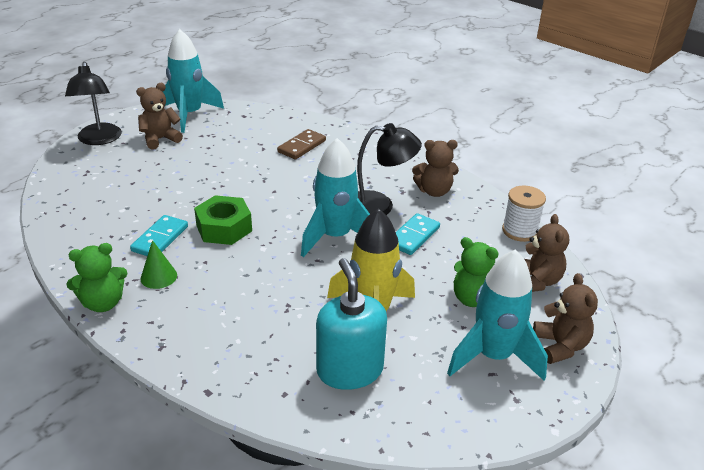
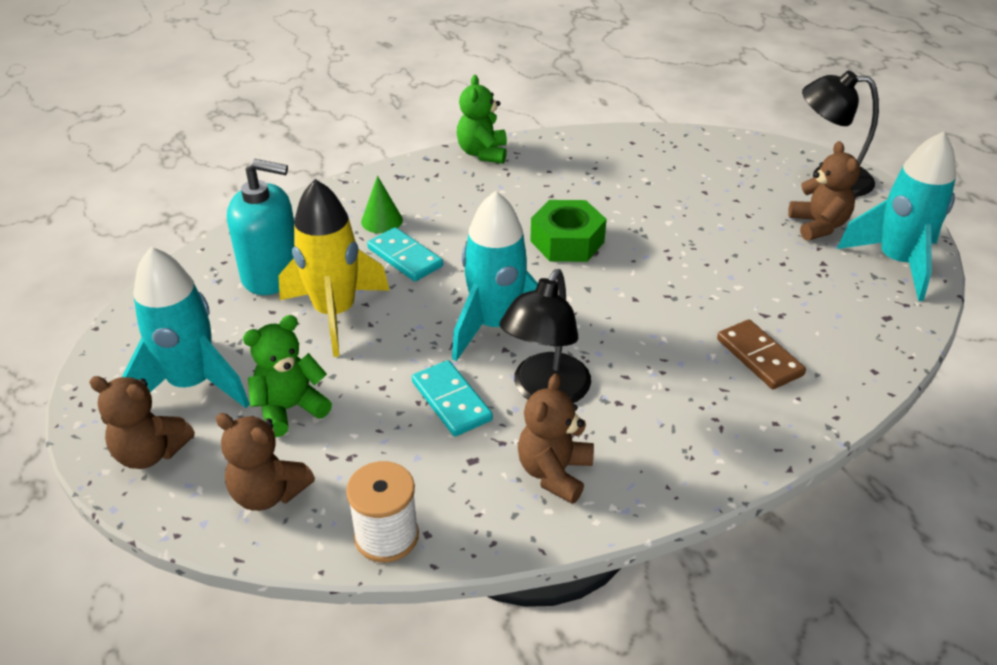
camera: 115 degrees right, 5 degrees up
(158, 276) = (502, 187): green cone -> green cone (381, 221)
(160, 239) = (571, 196): turquoise domino -> turquoise domino (405, 257)

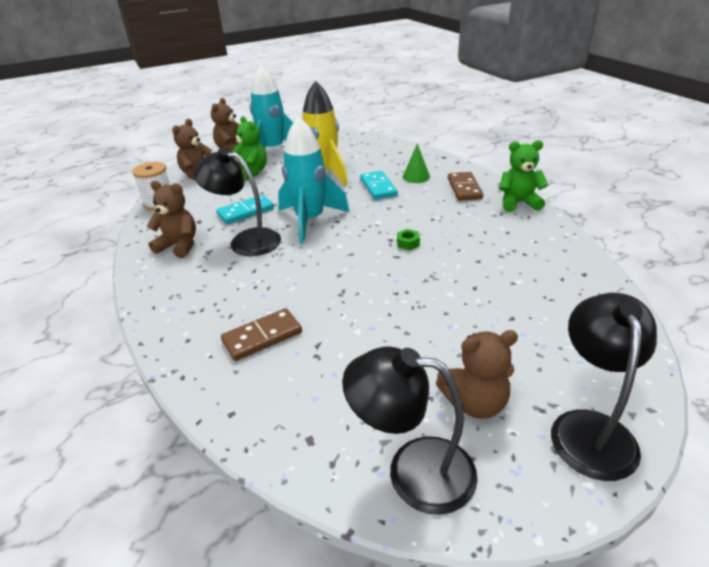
camera: 90 degrees right, 5 degrees down
(272, 274) = (357, 155): turquoise soap dispenser -> none
(405, 257) = (378, 187): turquoise domino -> turquoise domino turned 60 degrees counterclockwise
(432, 185) = (464, 188): none -> brown domino
(567, 241) = (408, 243): green nut -> green nut, size x0.43
(897, 263) = (413, 470): turquoise rocket -> black lamp

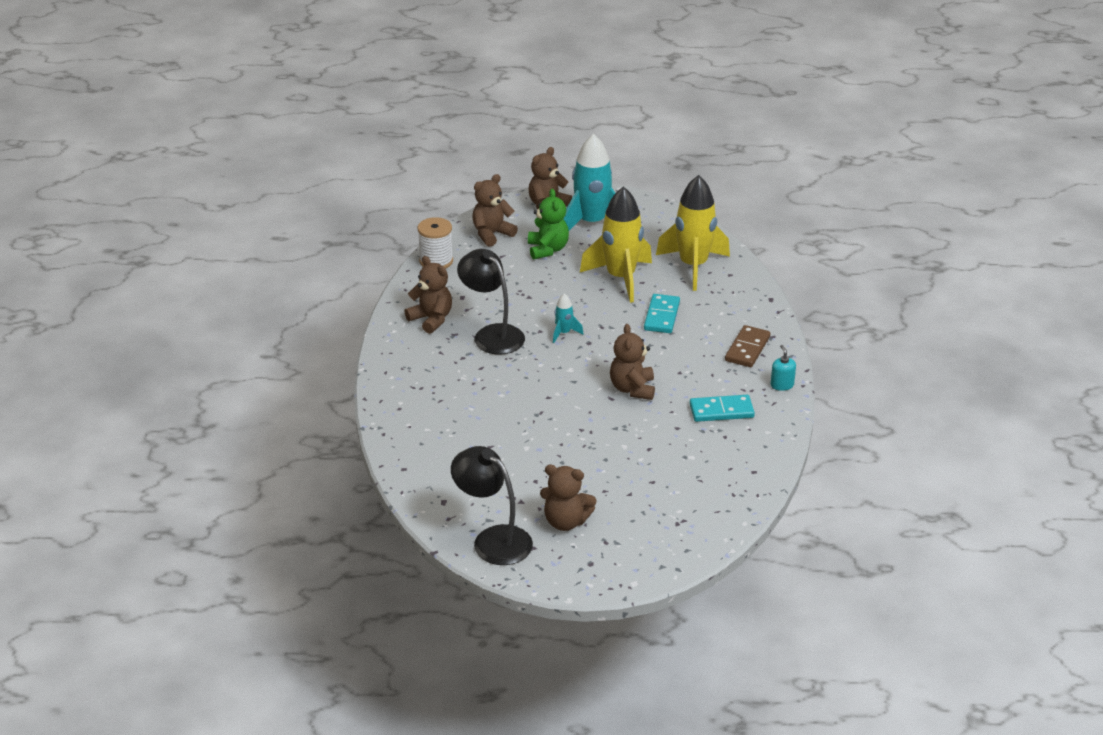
camera: 25 degrees right, 0 degrees up
(246, 211) = (511, 301): turquoise domino -> turquoise domino (721, 411)
(262, 337) = (454, 426): brown domino -> none
(310, 220) = (564, 333): turquoise rocket -> turquoise rocket, size x0.43
(369, 154) = (693, 266): none -> yellow rocket
(408, 243) = (632, 389): green nut -> brown teddy bear
(416, 177) = (713, 316): green cone -> none
(518, 203) = (782, 385): green teddy bear -> turquoise soap dispenser
(590, 428) = (624, 562): black lamp -> none

